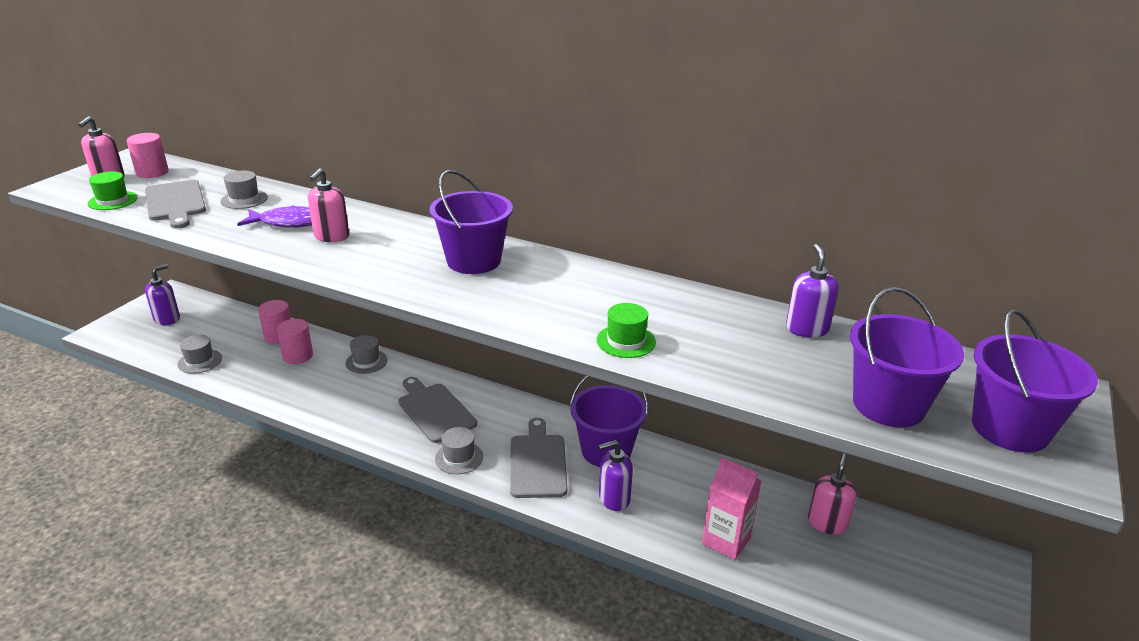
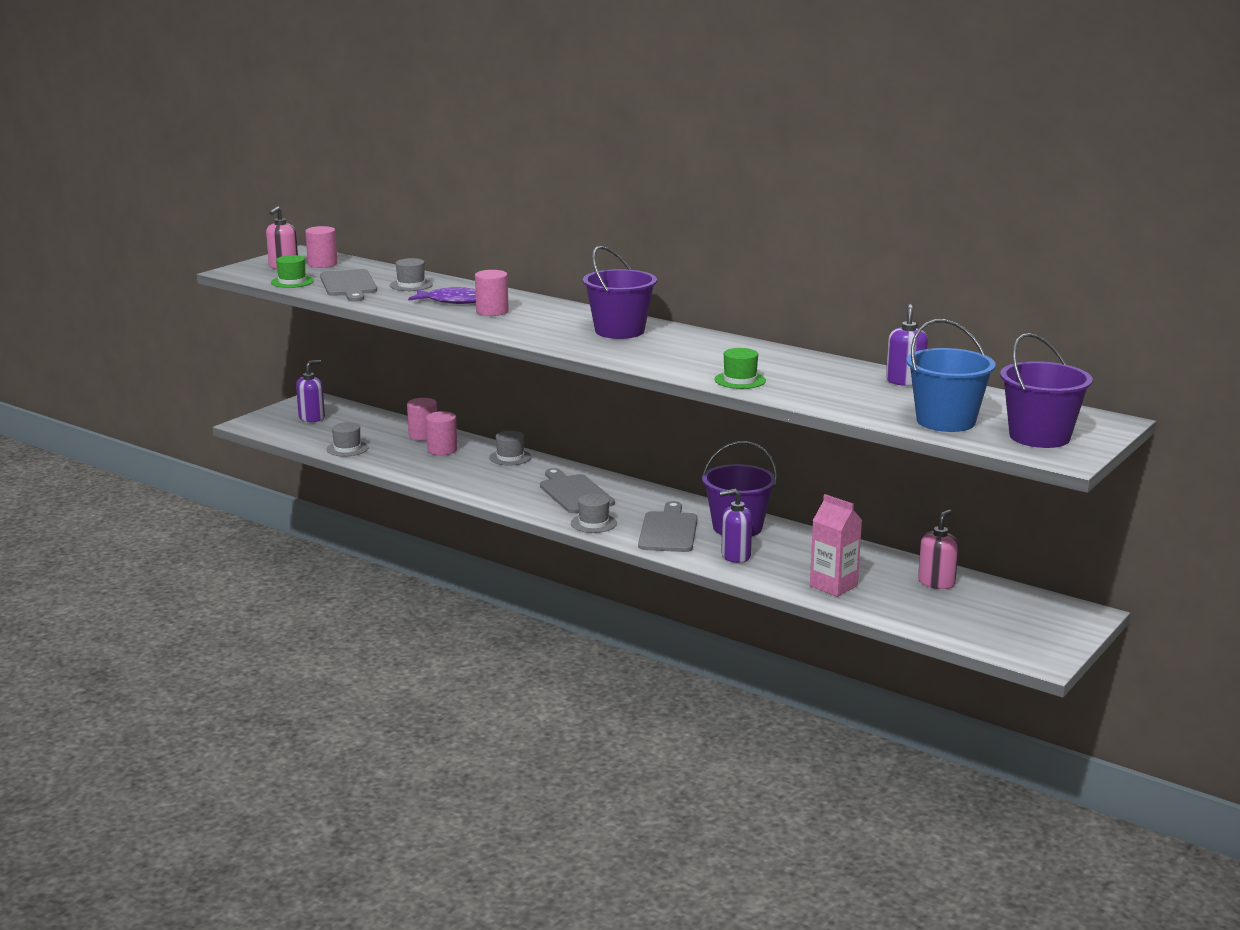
camera: 10 degrees right, 10 degrees down
(331, 236) = (492, 311): pink soap dispenser -> pink cylinder
(888, 405) = (946, 421): purple bucket -> blue bucket

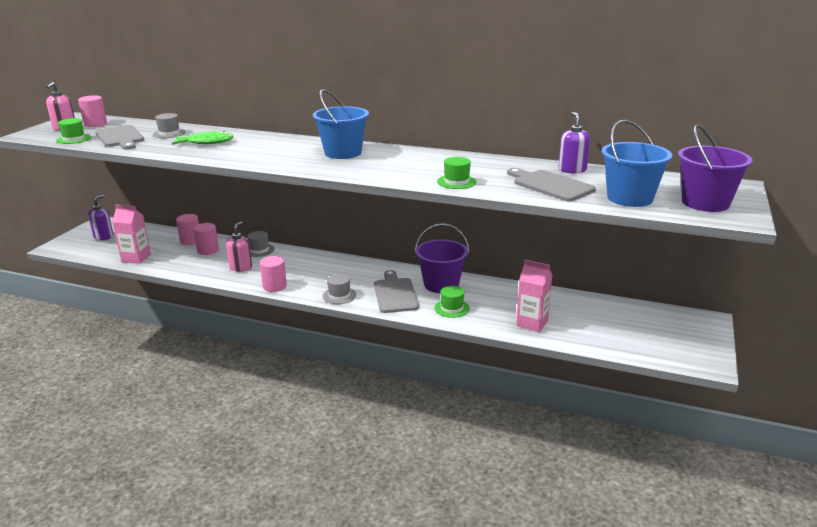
camera: 15 degrees left, 5 degrees up
(347, 448) = (136, 258): grey hat -> pink carton
(453, 301) = (206, 142): purple fish -> green fish
(492, 311) = (239, 147): pink cylinder -> pink cylinder (274, 286)
(574, 493) = (316, 272): grey cutting board -> grey cutting board (550, 185)
(619, 331) = (343, 153): purple bucket -> blue bucket
(735, 556) = (452, 308): purple soap dispenser -> green hat
(936, 583) = (597, 309): pink soap dispenser -> pink soap dispenser (241, 267)

